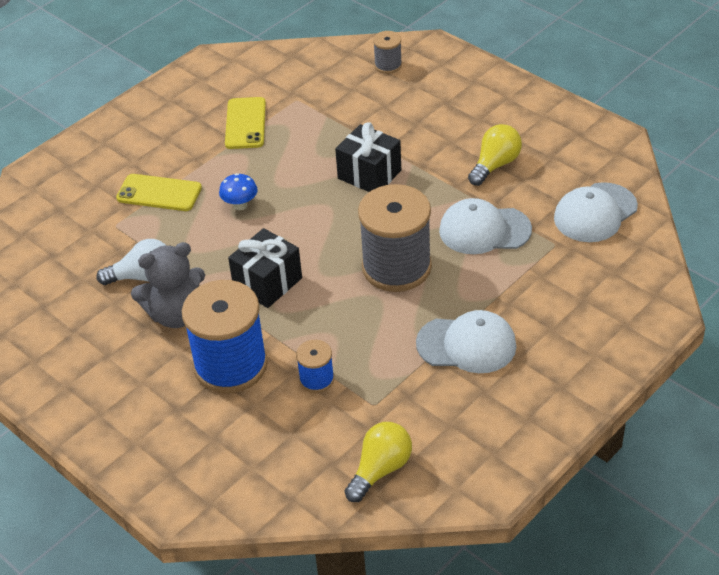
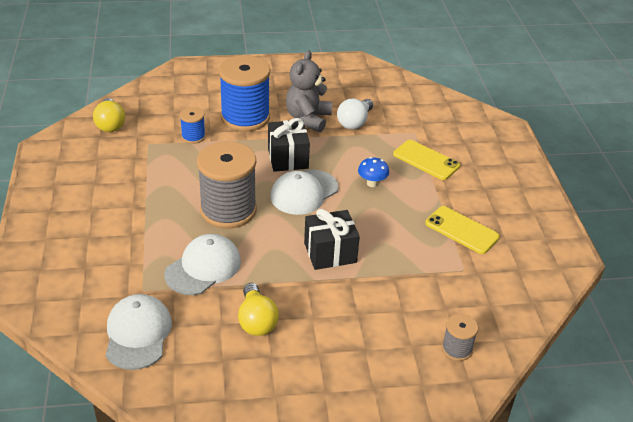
camera: 125 degrees right, 5 degrees down
(159, 193) = (426, 160): yellow phone -> yellow phone turned 75 degrees clockwise
(467, 345) = (131, 197): white cap -> white cap (304, 192)

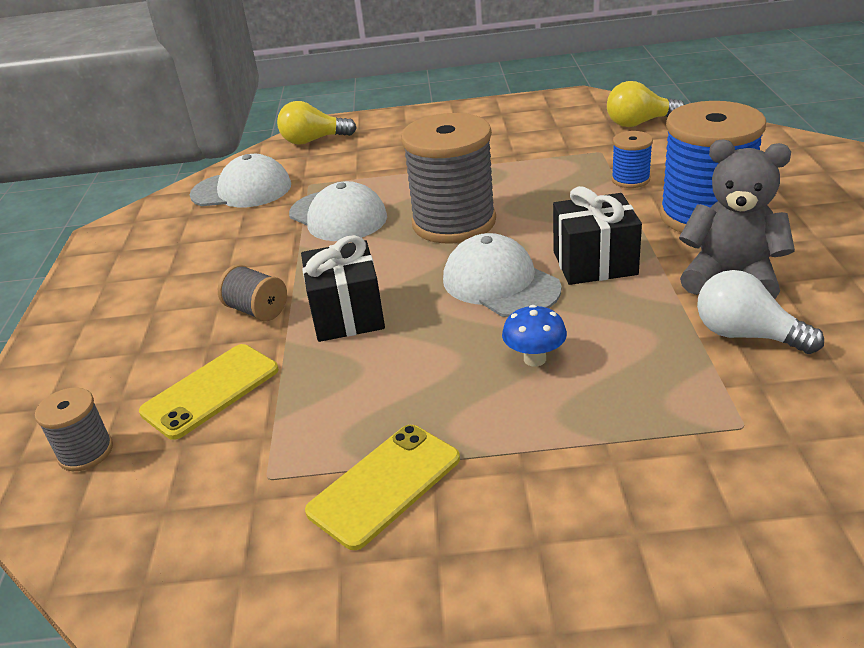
camera: 100 degrees right, 5 degrees down
(256, 320) = (230, 260): yellow light bulb -> yellow light bulb (313, 140)
(322, 295) = (257, 310): none -> grey spool
(426, 160) = (633, 441): yellow phone -> yellow phone (211, 391)

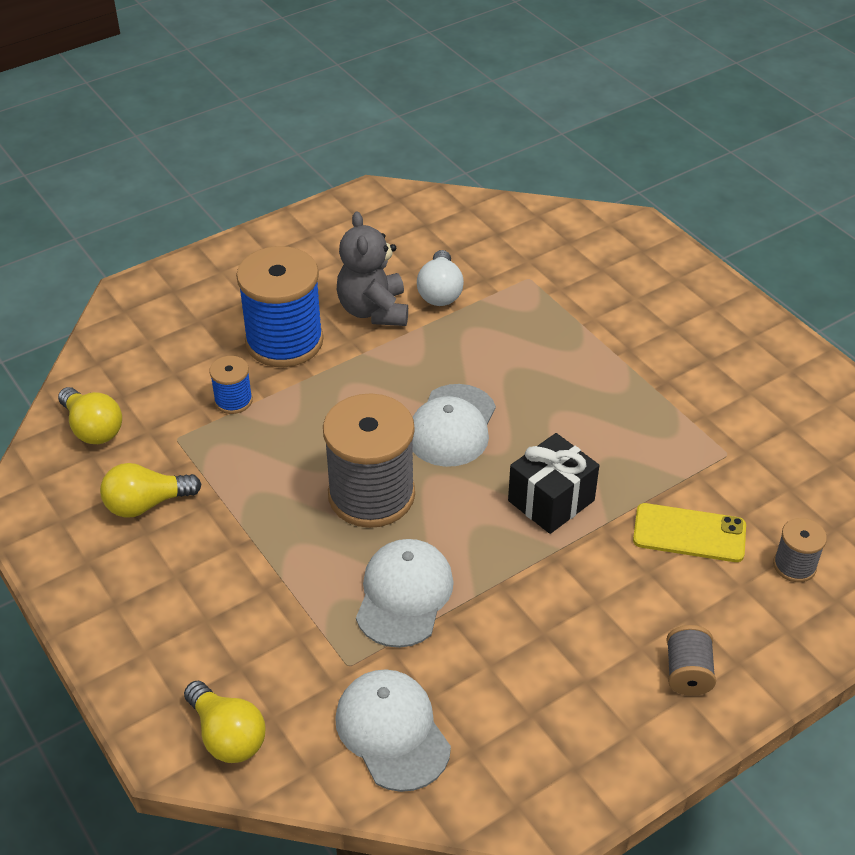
camera: 125 degrees left, 10 degrees up
(257, 310) = (586, 566): grey spool -> grey spool (687, 673)
(384, 485) = (687, 399): yellow phone -> none
(534, 359) = (529, 376): blue mushroom -> none
(536, 135) = (146, 504): none -> yellow light bulb
(594, 263) = (392, 382): black gift -> none

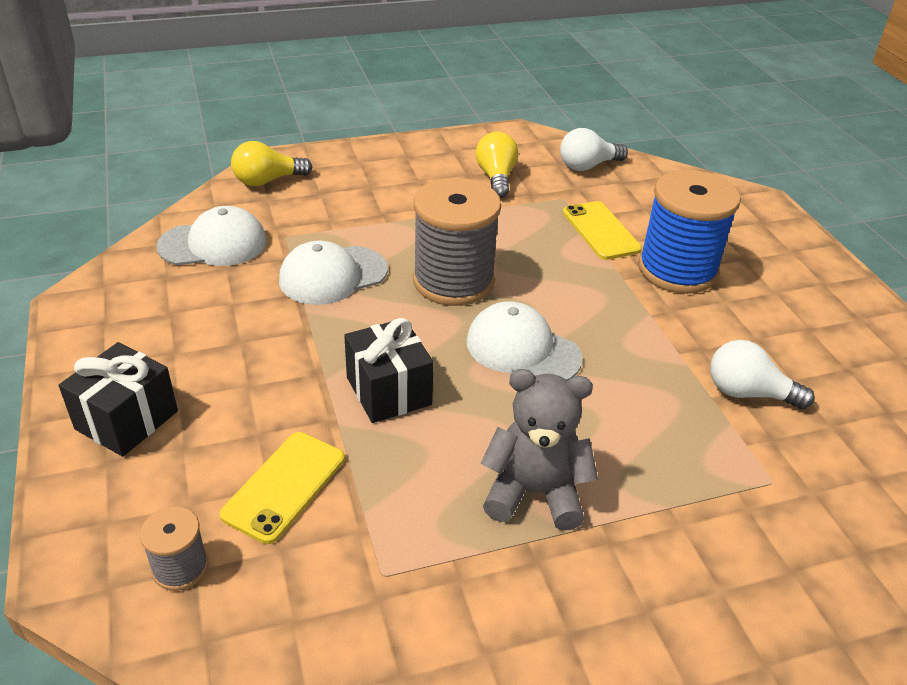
camera: 105 degrees right, 5 degrees down
(93, 428) = (588, 166): yellow light bulb -> white light bulb
(233, 400) = (600, 231): blue spool -> yellow phone
(373, 310) = (718, 335): grey teddy bear -> grey teddy bear (534, 492)
(404, 595) = (332, 275): white cap -> white cap turned 120 degrees clockwise
(687, 673) = (127, 420): grey spool -> black gift

